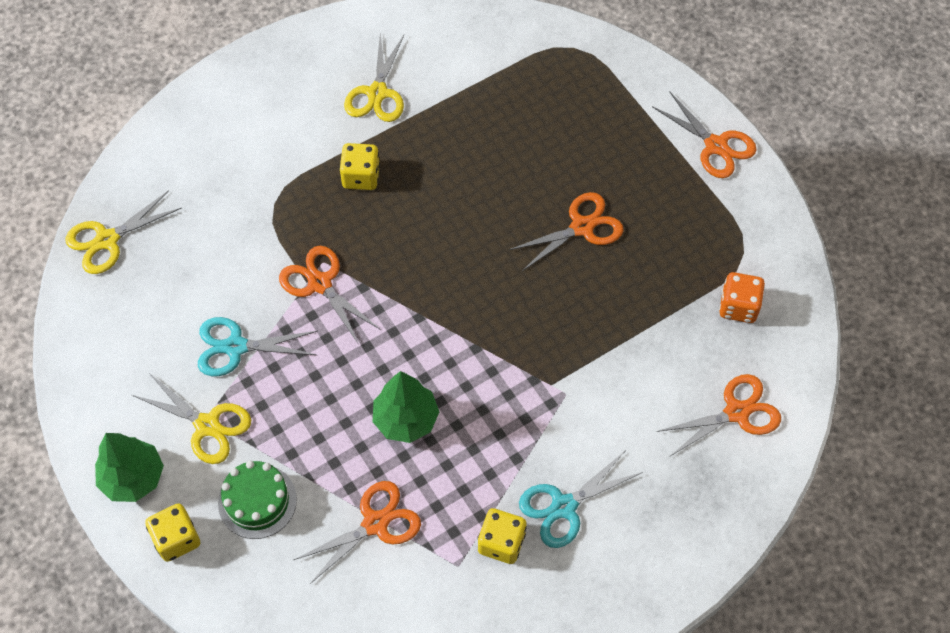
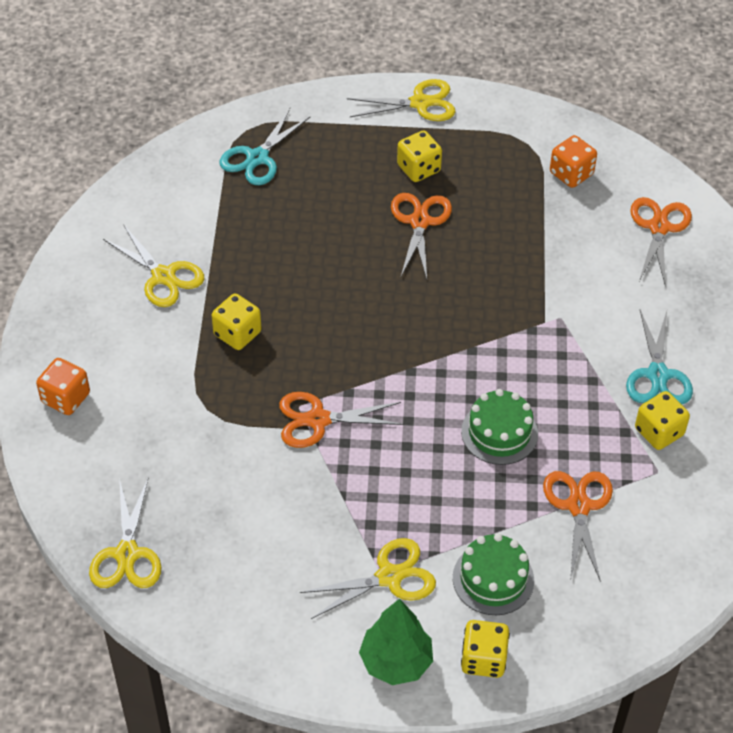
camera: 55 degrees left, 10 degrees down
(215, 110) = (66, 398): none -> orange dice
(236, 347) = (328, 514): turquoise scissors -> turquoise scissors (257, 158)
(406, 419) = (499, 432): green tree -> green cake
(640, 190) = (418, 169): none -> yellow dice
(716, 145) = (420, 103): orange scissors -> yellow scissors

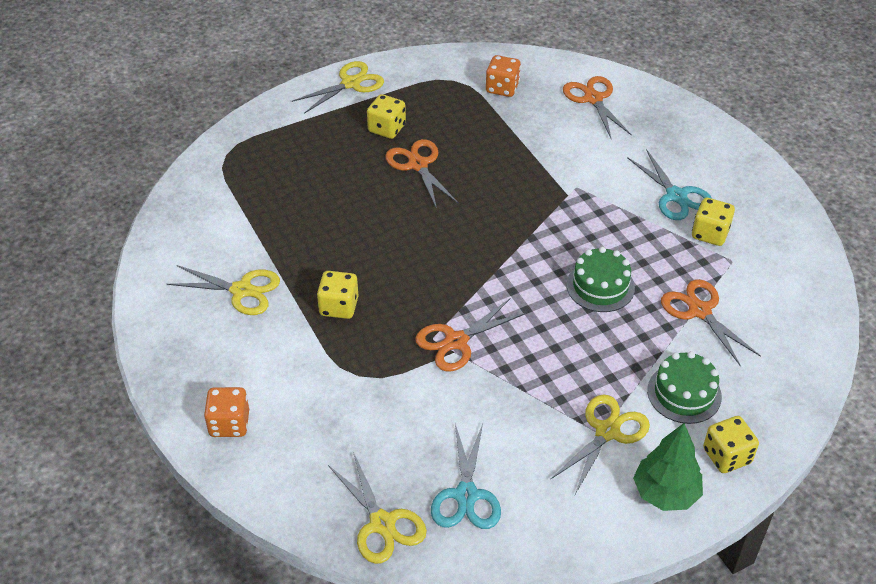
camera: 30 degrees left, 5 degrees down
(257, 158) = (252, 171): turquoise scissors -> turquoise scissors (466, 495)

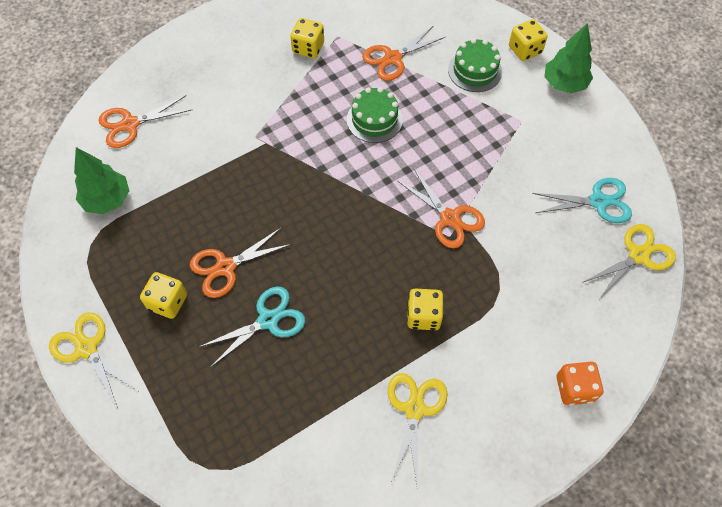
camera: 95 degrees left, 15 degrees up
(502, 88) = (107, 200): orange dice -> green tree
(607, 432) = (519, 116): yellow scissors -> none
(676, 196) = (264, 67): turquoise scissors -> turquoise scissors (268, 320)

